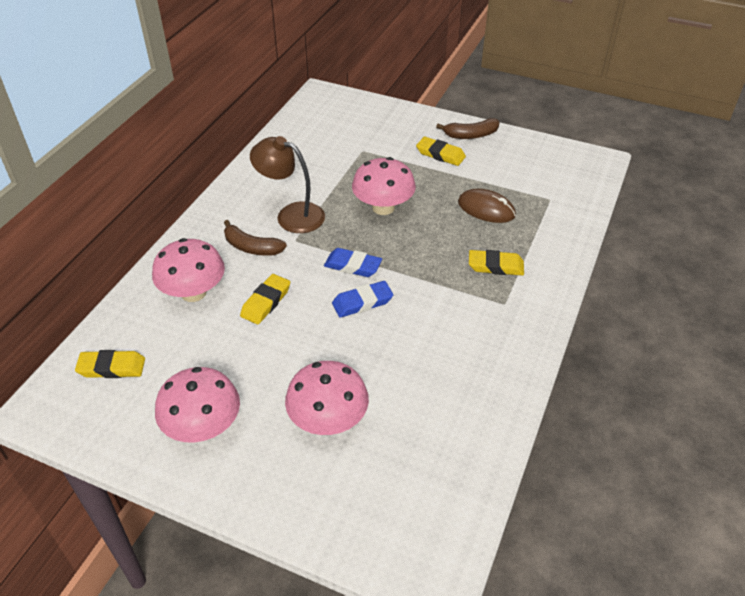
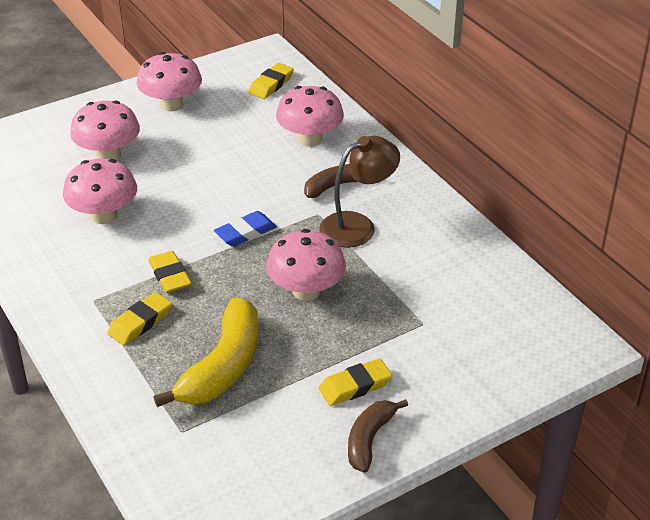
camera: 125 degrees right, 5 degrees down
(266, 302) = (257, 169): yellow eraser -> yellow eraser (170, 276)
(362, 302) = (196, 218): blue eraser -> none
(413, 362) = (104, 215): none -> pink mushroom
(486, 209) = (223, 366): brown mouse -> yellow banana

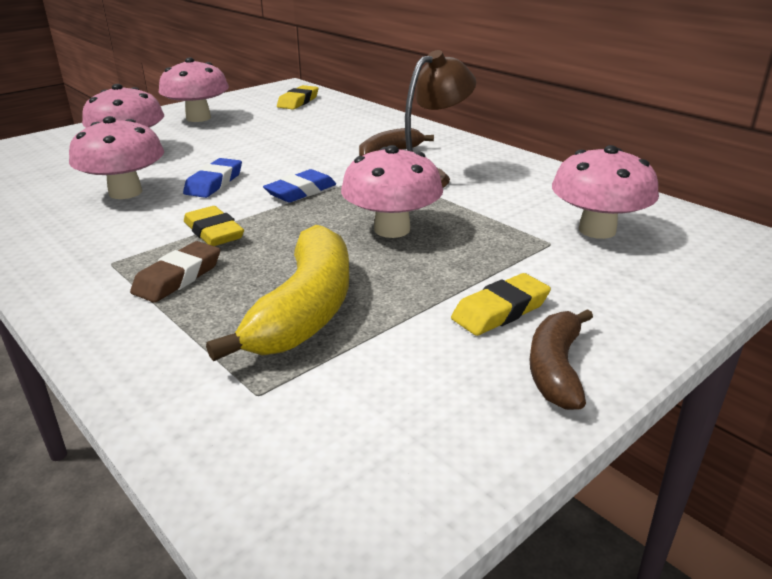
camera: 10 degrees left, 10 degrees down
(140, 322) = (178, 277): yellow eraser -> brown eraser
(176, 211) = (214, 183): none -> blue eraser
(310, 139) = (349, 128): pink mushroom -> pink mushroom (597, 230)

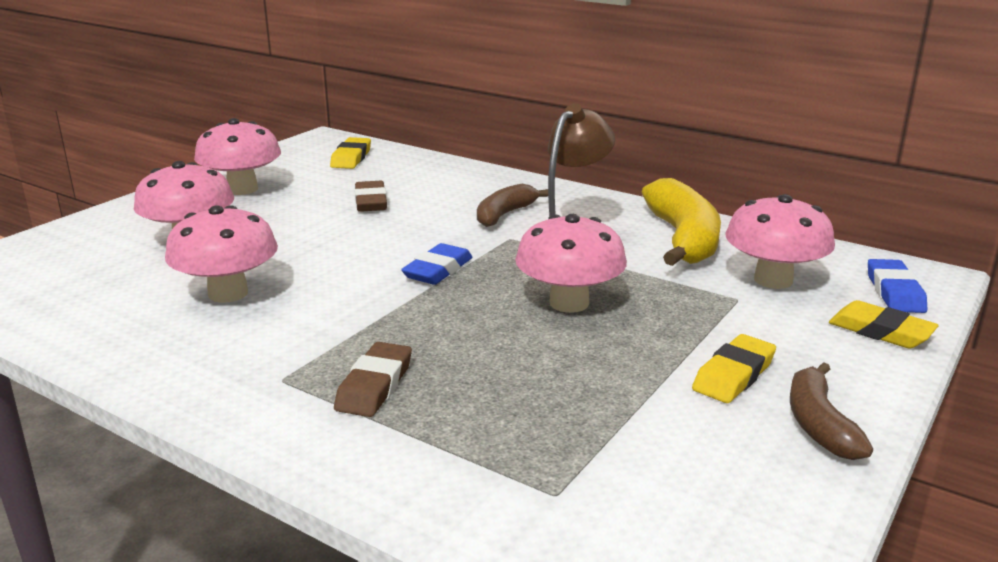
camera: 15 degrees left, 5 degrees down
(214, 183) = (328, 270): blue eraser -> blue eraser (894, 292)
(214, 232) = (374, 329): yellow eraser -> yellow eraser (880, 331)
(288, 135) = (371, 202): none -> brown eraser
(306, 310) = (541, 402): yellow banana -> yellow banana (683, 239)

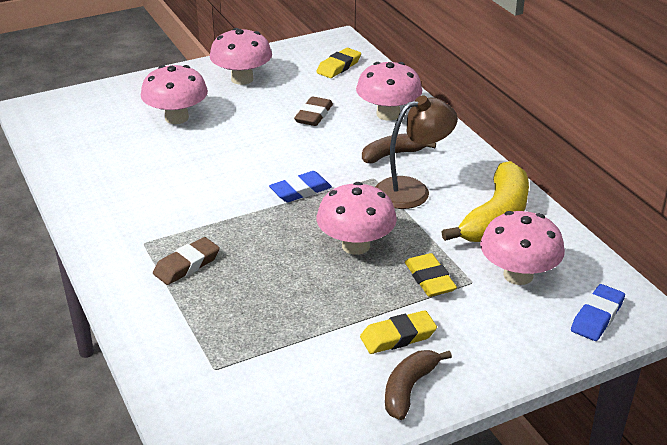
camera: 30 degrees right, 10 degrees up
(228, 293) = (165, 169): pink mushroom -> pink mushroom (388, 114)
(880, 331) = (540, 343): yellow eraser -> yellow eraser (429, 279)

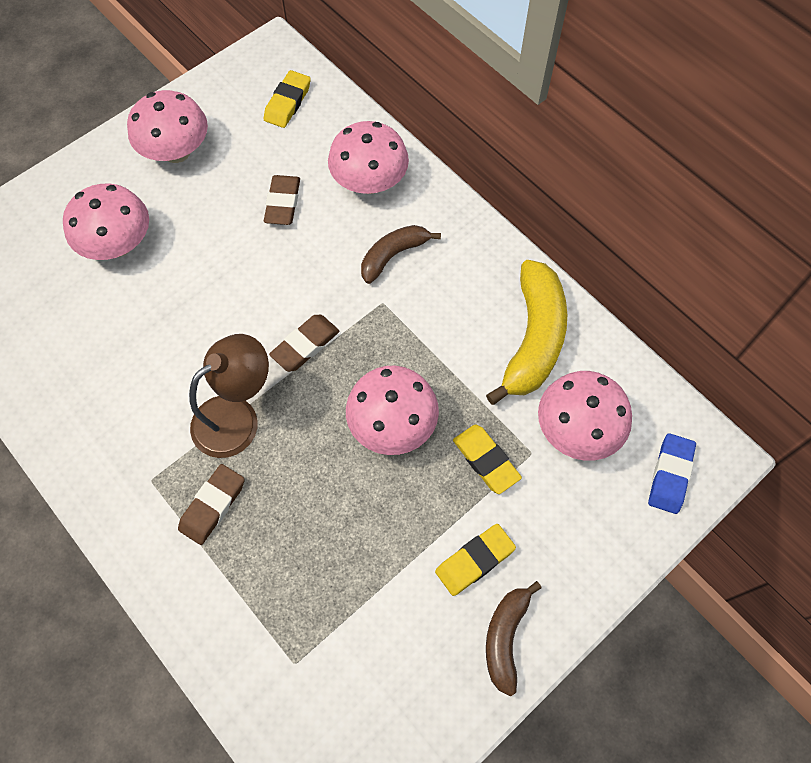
camera: 15 degrees left, 30 degrees up
(300, 191) = (305, 345): blue eraser -> brown eraser
(412, 190) = (431, 314): brown lamp -> brown lamp (237, 417)

